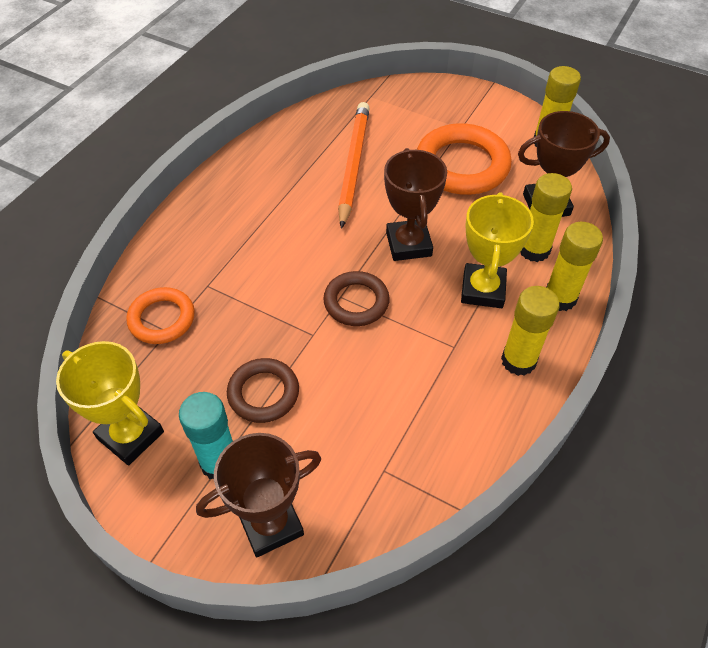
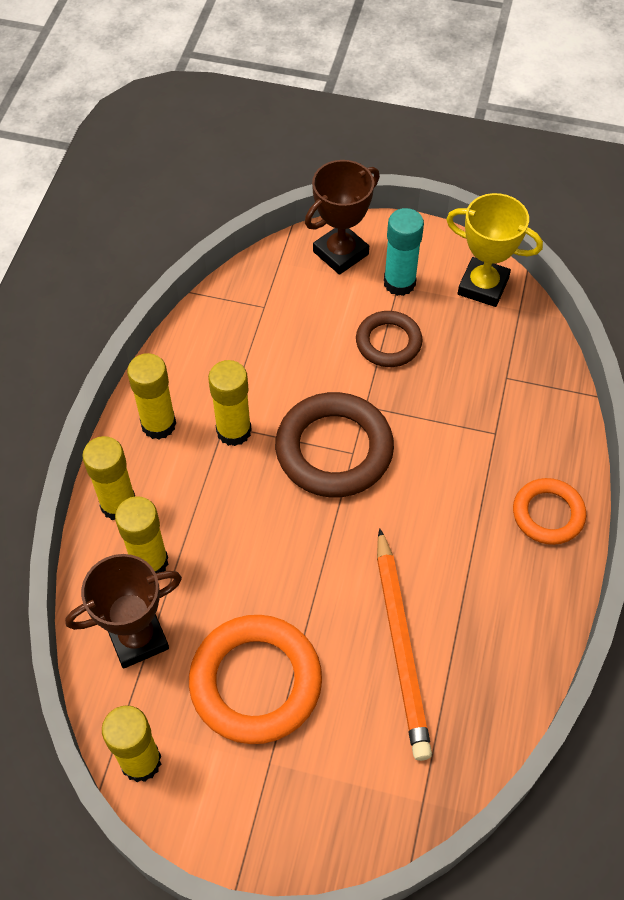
camera: 165 degrees right, 5 degrees up
(162, 319) = (519, 387): orange ring -> orange ring (548, 514)
(356, 302) = (334, 450): brown ring -> brown ring, size x1.67
(408, 244) = (297, 535): brown trophy -> none
(445, 338) = (234, 431): none -> yellow glue stick
(482, 290) = (203, 495): yellow trophy -> none

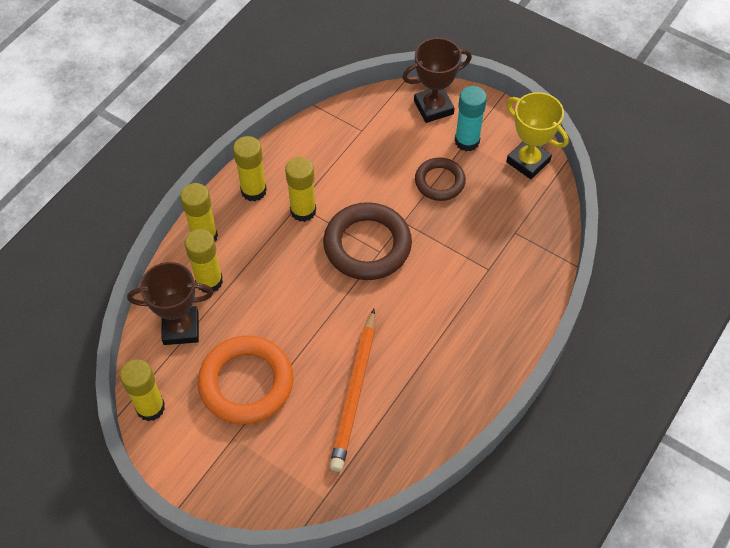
camera: 20 degrees right, 0 degrees up
(548, 514) = (500, 337): orange ring -> none

